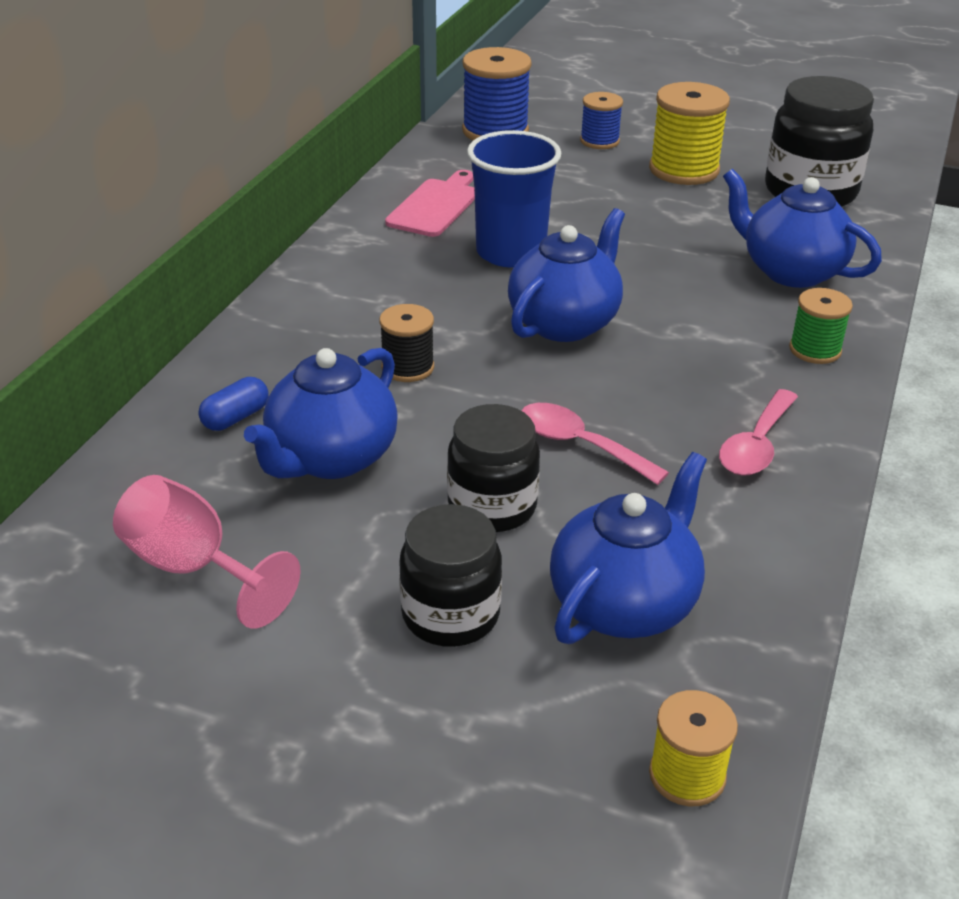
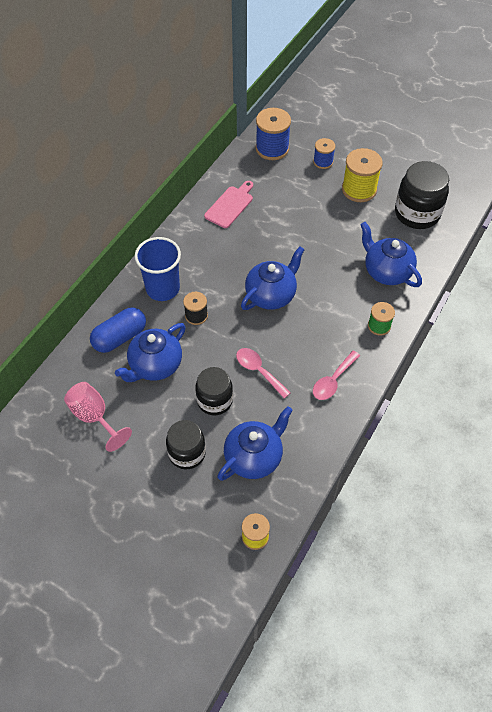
camera: 10 degrees right, 20 degrees up
(235, 417) = (120, 337): blue capsule -> blue capsule, size x1.85
(510, 253) = (258, 244): blue cup -> blue cup (163, 288)

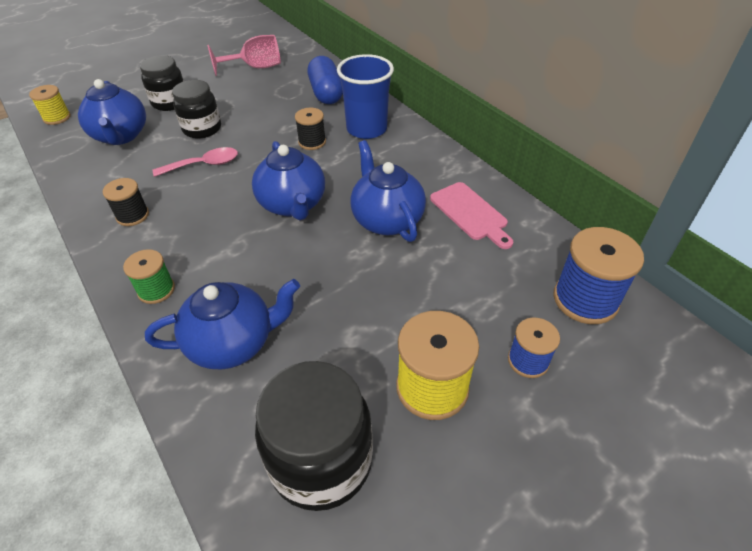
camera: 115 degrees right, 10 degrees down
(155, 365) = (275, 105): blue teapot -> blue teapot (386, 220)
(333, 380) = (132, 215): pink spoon -> black spool

